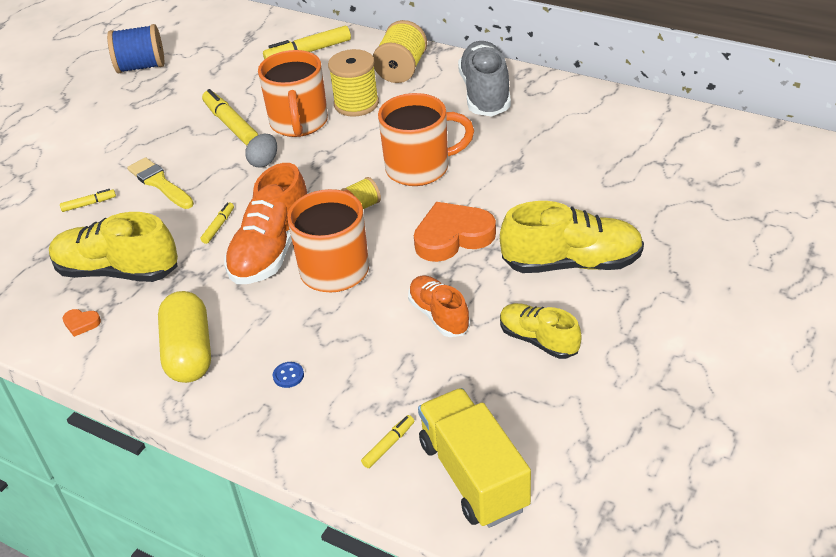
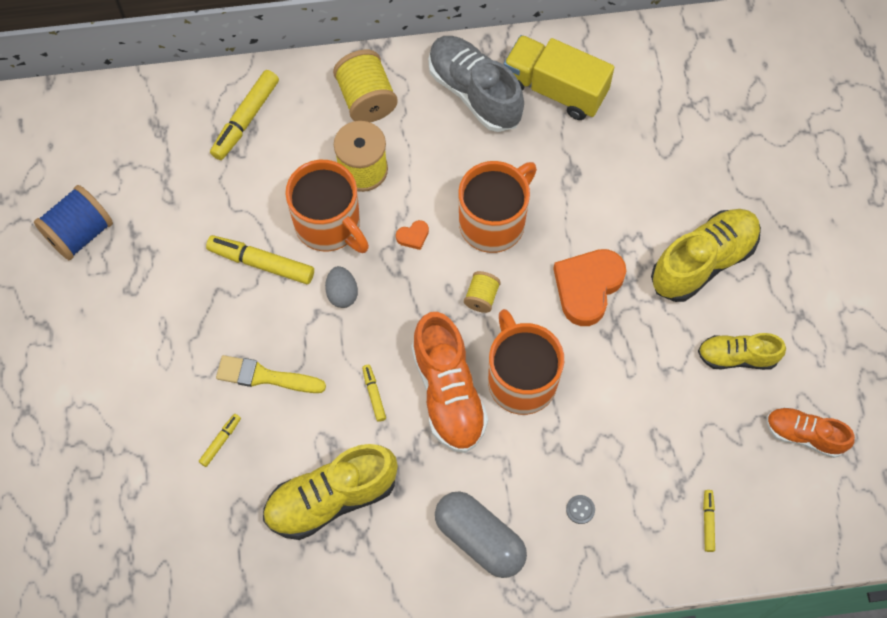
camera: 40 degrees left, 25 degrees up
(81, 323) = (357, 571): orange heart -> orange heart (413, 236)
(189, 352) = (479, 539): yellow capsule -> grey capsule
(288, 376) = (580, 509): blue button -> grey button
(439, 315) = (645, 378): orange shoe -> orange shoe (804, 435)
(473, 475) = (785, 508): yellow truck -> yellow truck (555, 89)

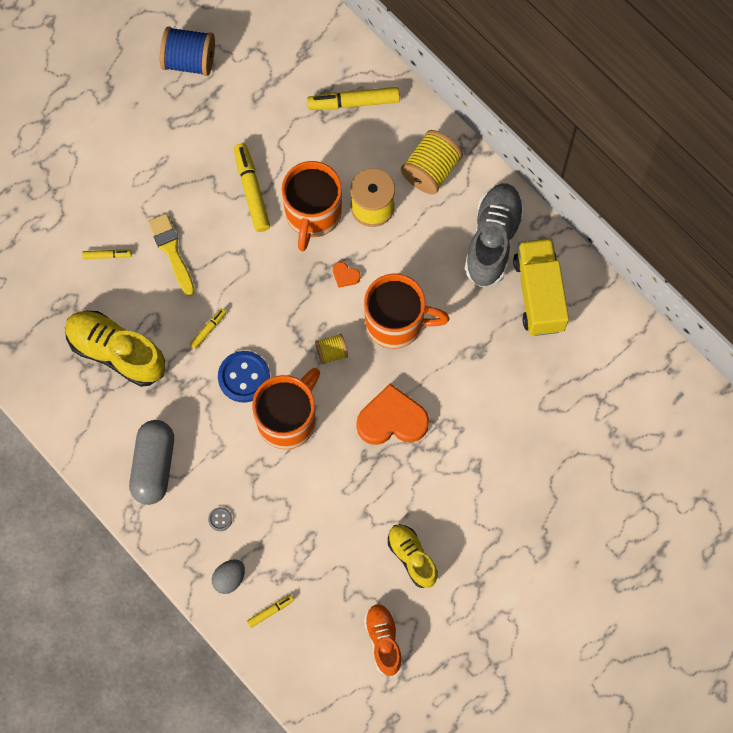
camera: 55 degrees right, 5 degrees up
(342, 293) = (267, 258): grey egg -> grey egg (229, 579)
(448, 393) = (244, 377): orange shoe -> blue button
(703, 262) = (471, 488): yellow shoe -> none

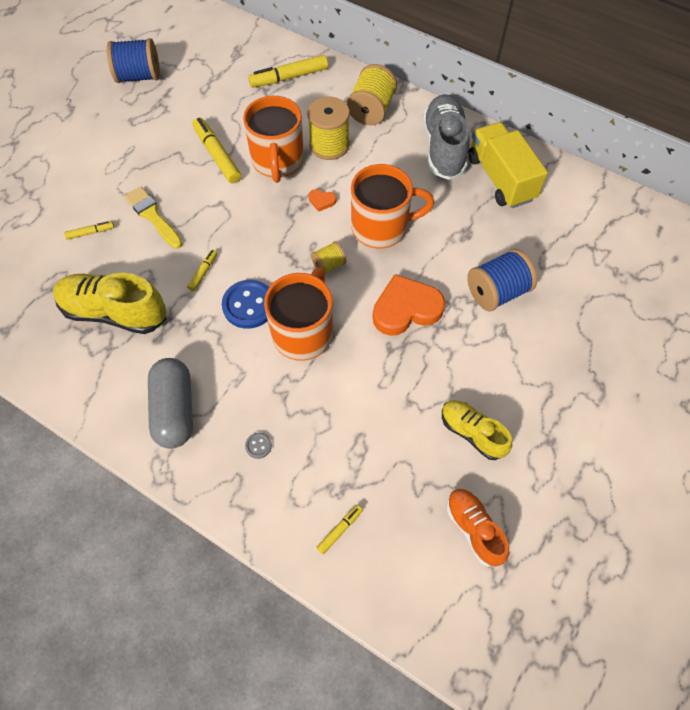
camera: 15 degrees left, 10 degrees down
(229, 579) = (284, 506): grey egg -> none
(486, 424) = (497, 292): none -> blue spool

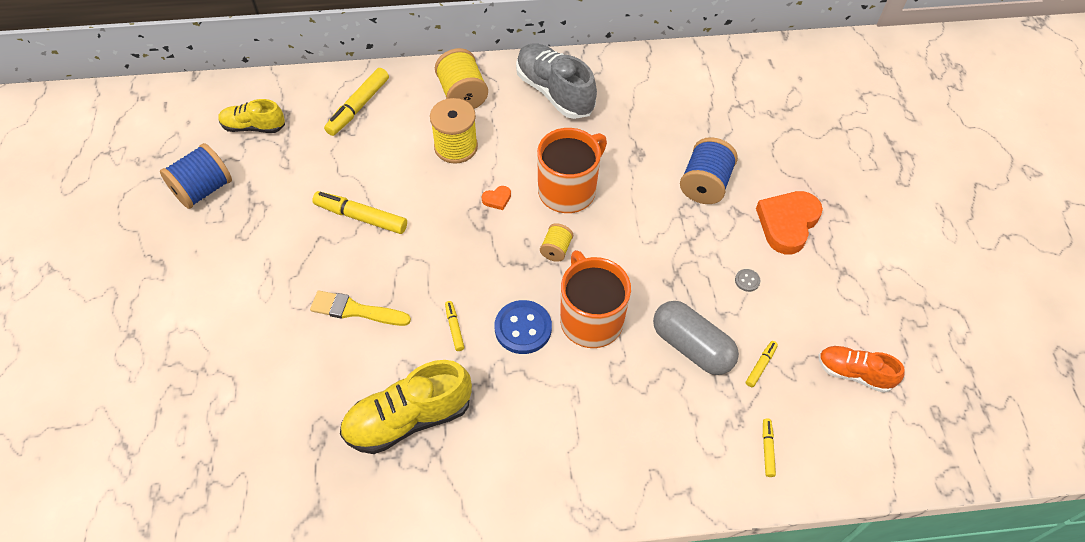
camera: 40 degrees left, 5 degrees down
(90, 232) = (308, 365): yellow marker -> yellow marker (760, 366)
(175, 410) = (548, 459): grey capsule -> grey capsule (691, 347)
(258, 446) = (645, 435): grey button -> grey button (747, 281)
(277, 161) = (423, 189): orange mug -> none
(406, 309) = (651, 244): orange heart -> orange heart (787, 223)
(472, 433) = (788, 304): yellow shoe -> yellow shoe (254, 127)
(500, 178) = (623, 91): yellow truck -> none

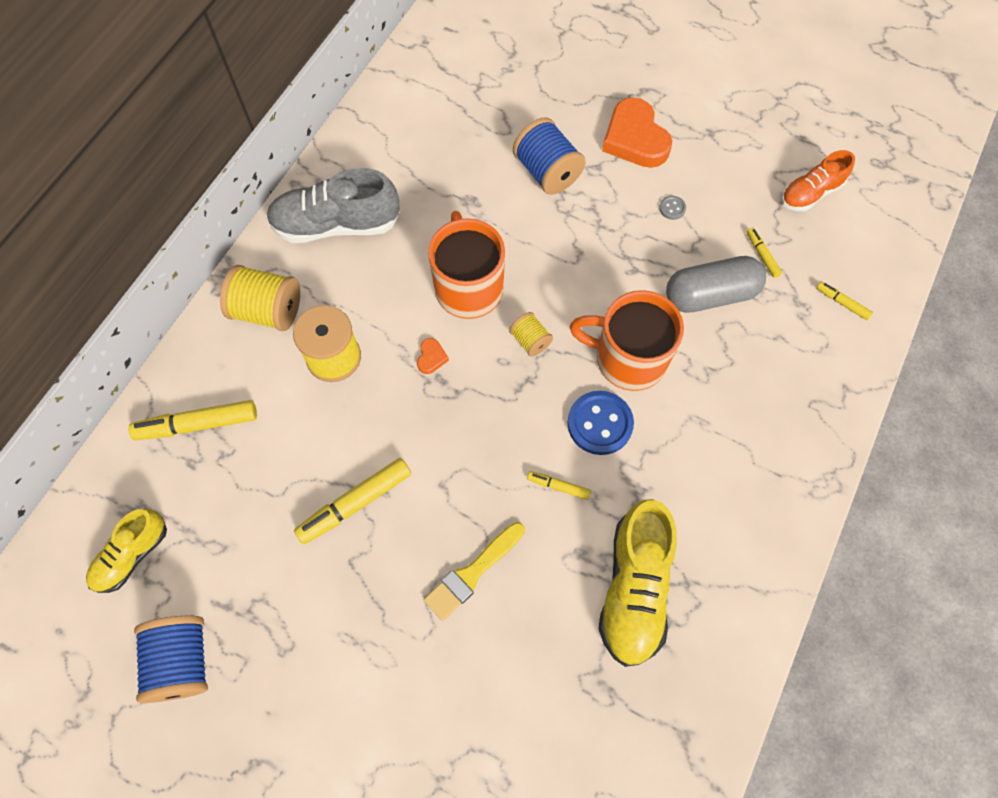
camera: 55 degrees left, 10 degrees up
(358, 107) = (197, 424): yellow marker -> yellow marker turned 105 degrees clockwise

